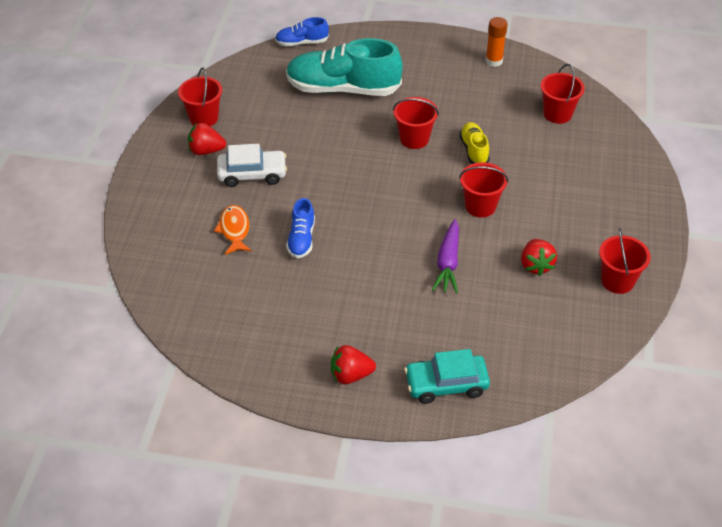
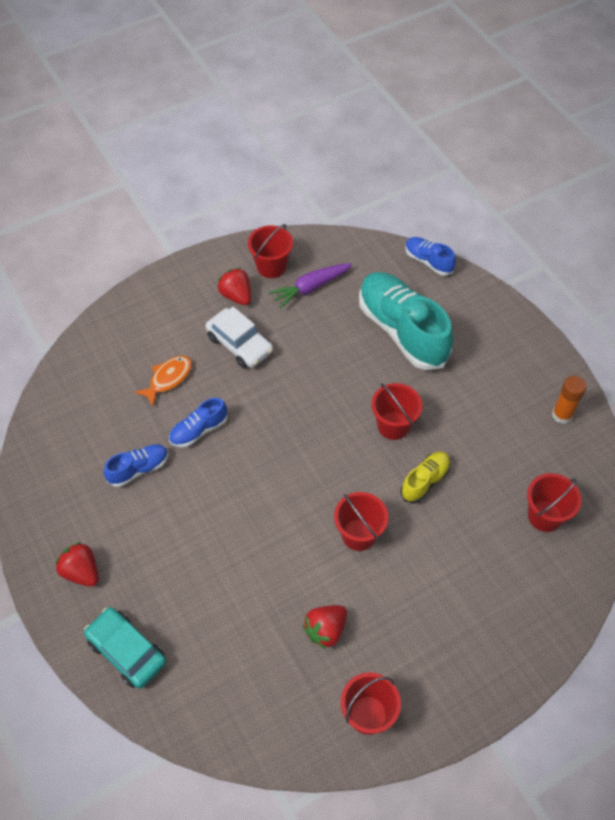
camera: 50 degrees right, 10 degrees up
(296, 292) = (138, 469): none -> blue shoe
(448, 262) = (267, 556): purple carrot -> purple carrot (311, 288)

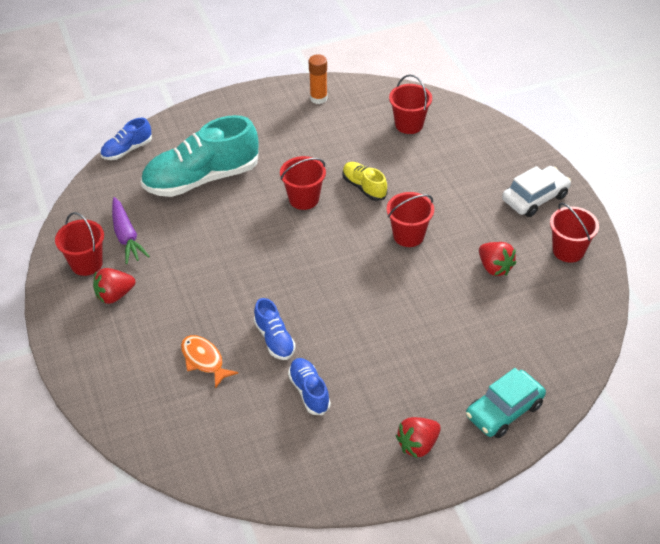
camera: 80 degrees left, 10 degrees down
(240, 344) = (178, 298): white car -> white car (535, 198)

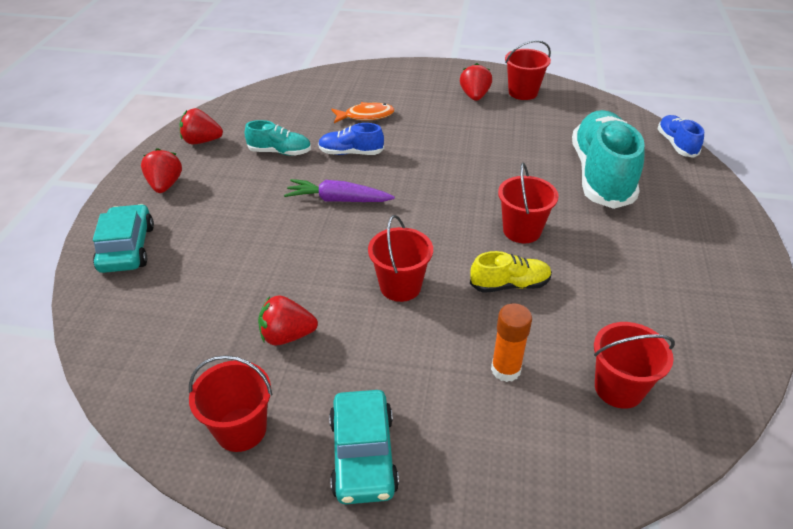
camera: 120 degrees right, 5 degrees down
(126, 236) = (543, 116): purple carrot -> purple carrot (338, 200)
(309, 392) = (280, 152): blue shoe -> turquoise shoe
(318, 98) = (725, 316): orange glue stick -> orange glue stick (505, 370)
(336, 467) = (202, 141): none -> red strawberry
(535, 198) = (363, 454): white car -> turquoise car

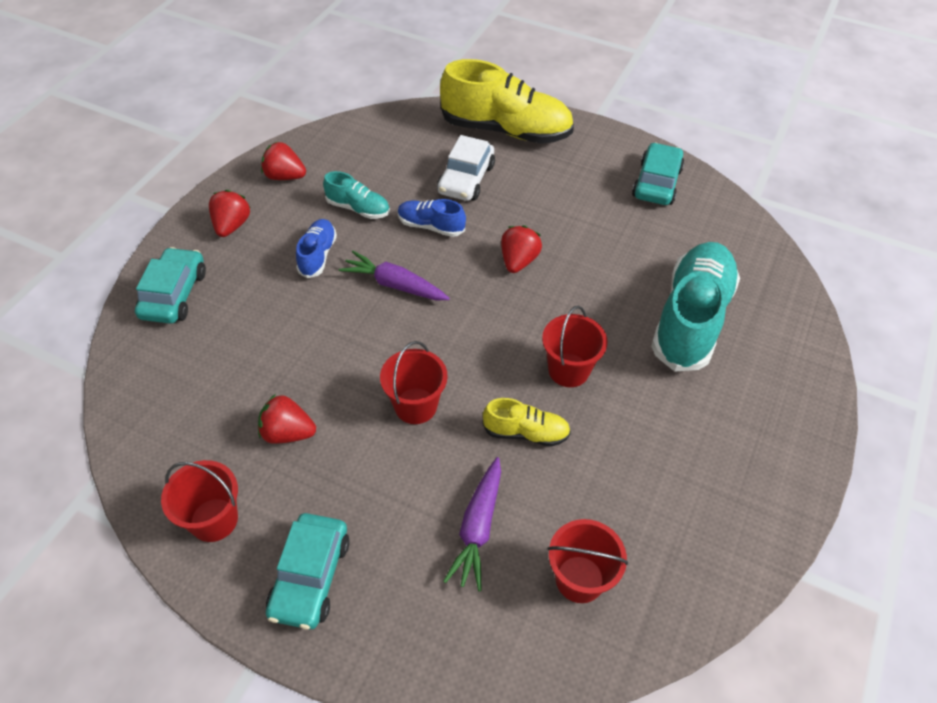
camera: 15 degrees right, 10 degrees up
(366, 116) = (466, 179): orange fish -> white car
(383, 79) = (506, 130): none -> yellow shoe
(474, 96) = (598, 177): red strawberry -> red strawberry (518, 261)
(505, 370) = (478, 527): orange glue stick -> purple carrot
(523, 92) = (656, 183): red bucket -> turquoise car
(676, 144) = (801, 297): blue shoe -> blue shoe (317, 255)

